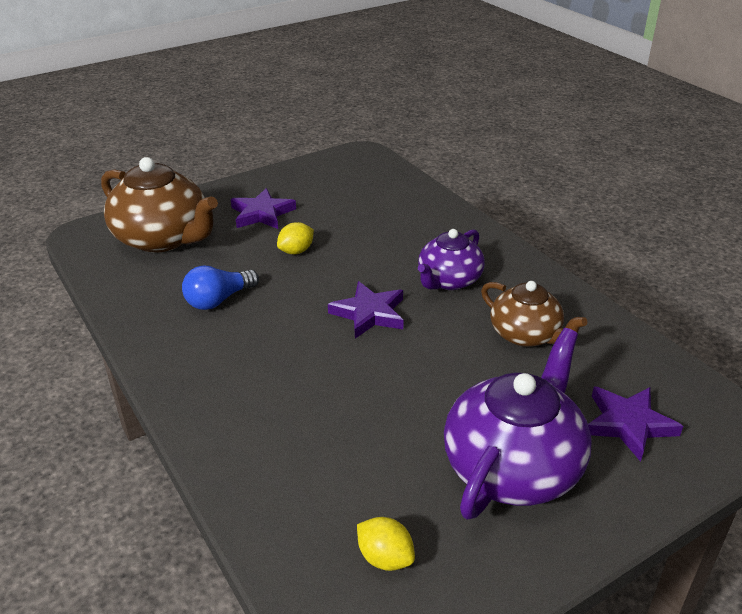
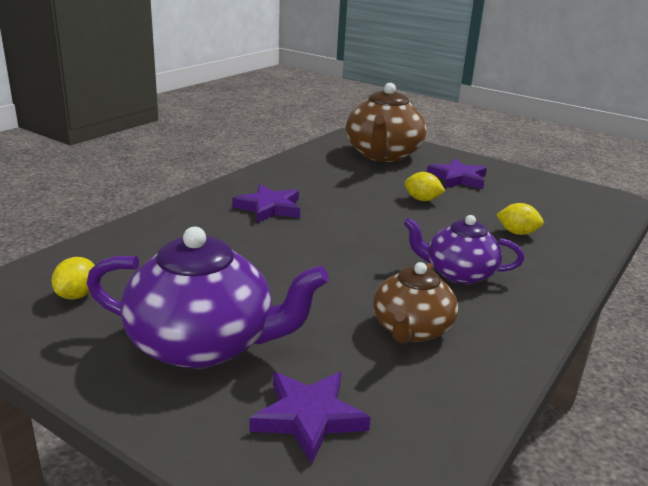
camera: 65 degrees right, 10 degrees down
(218, 300) = (329, 185): blue light bulb -> none
(369, 313) = (367, 243): purple star -> purple star (269, 208)
(394, 225) = (517, 233): none -> yellow lemon

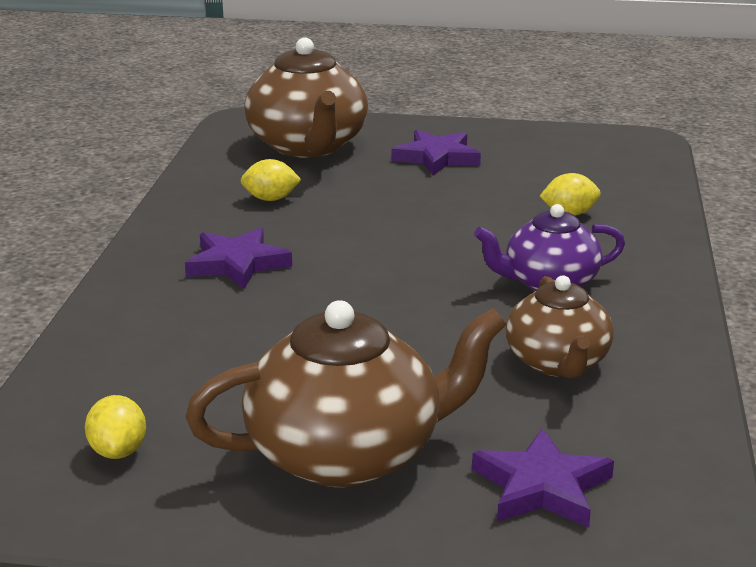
camera: 25 degrees left, 0 degrees up
(203, 344) = (347, 454): purple teapot -> brown teapot
(422, 200) = (421, 199): yellow lemon -> yellow lemon (270, 199)

